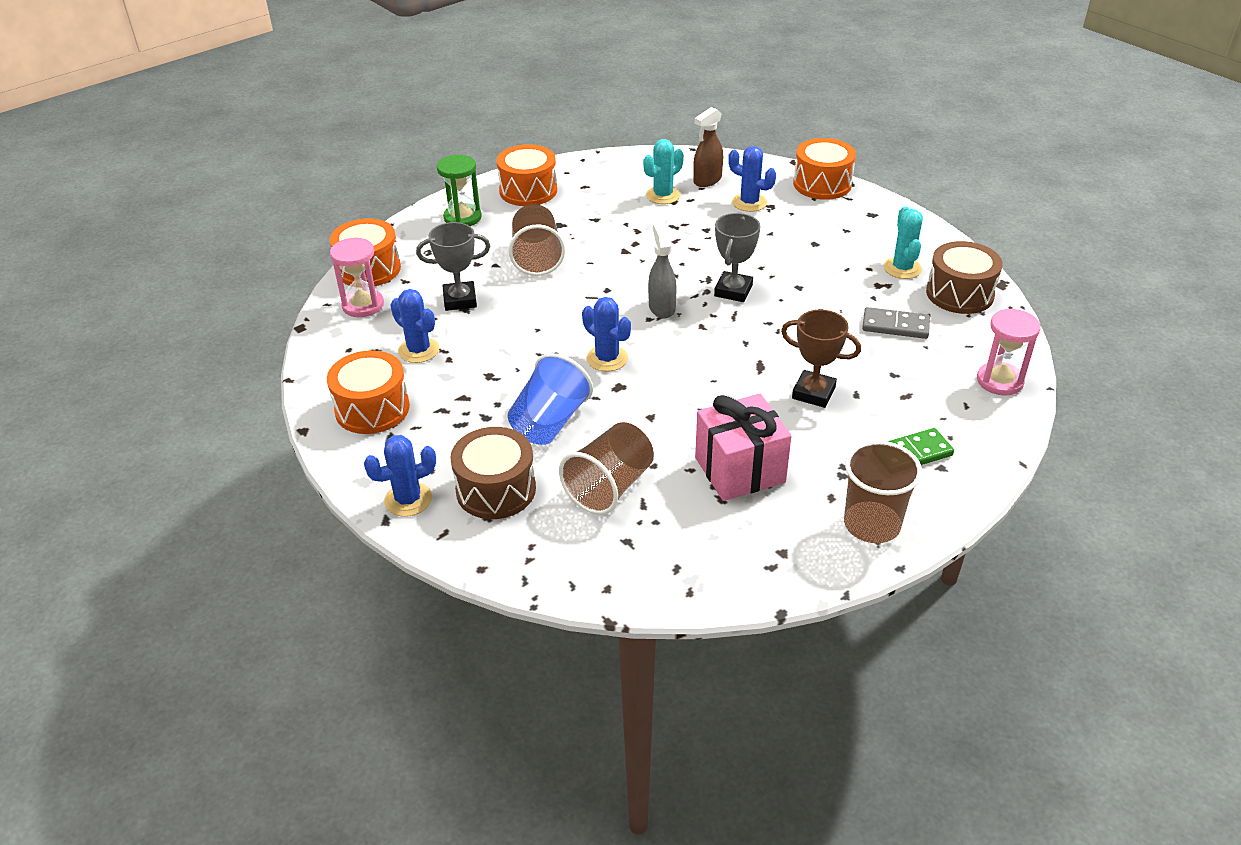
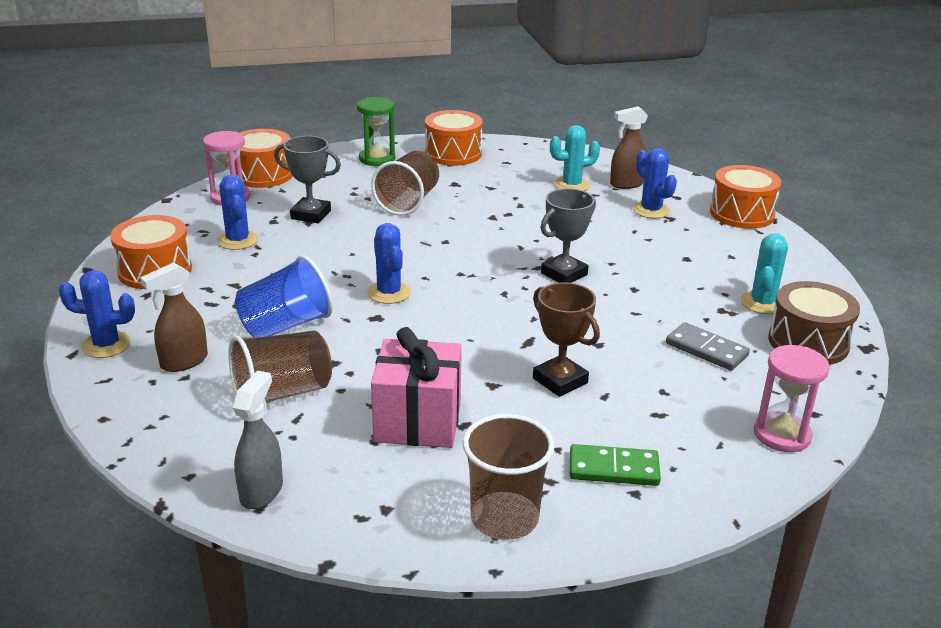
camera: 25 degrees right, 10 degrees down
(496, 490) = (183, 362): brown drum -> brown spray bottle
(661, 307) = (481, 268): grey spray bottle -> grey spray bottle (261, 491)

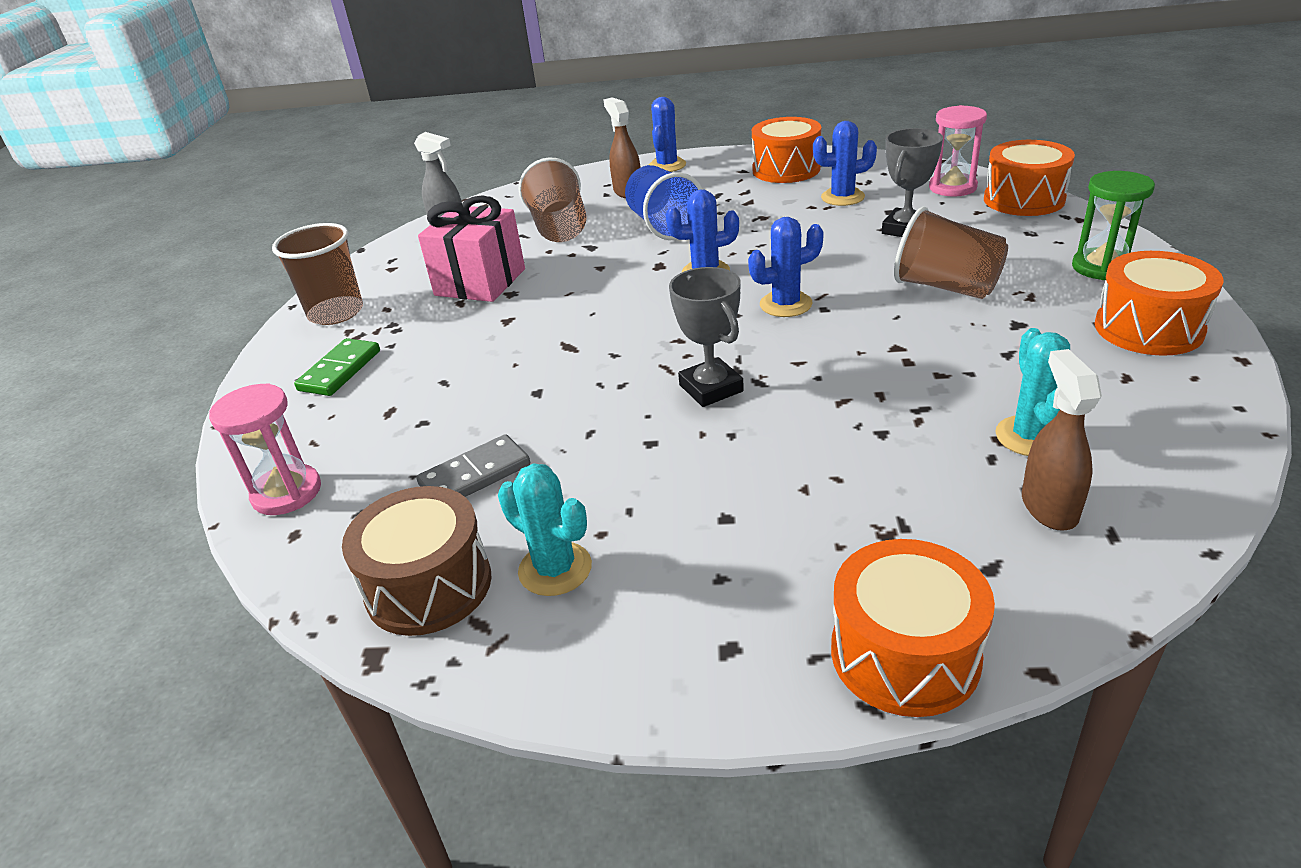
camera: 110 degrees right, 5 degrees up
(560, 380) = (487, 358): brown trophy -> none
(651, 210) = (921, 515): blue cactus -> blue cactus (785, 304)

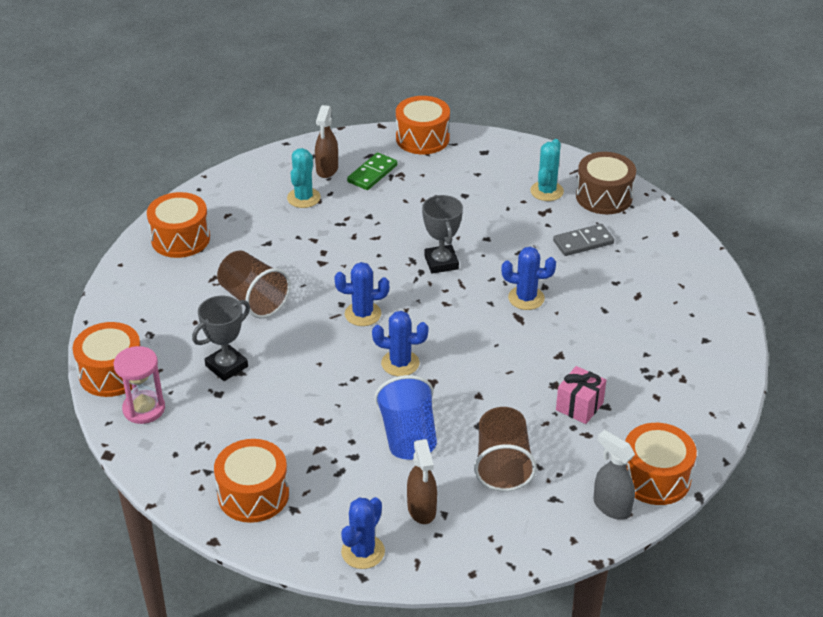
camera: 170 degrees left, 5 degrees up
(287, 493) = (687, 256): pink hourglass -> none
(336, 313) = (698, 403): brown cup -> none
(340, 370) = (679, 339): green domino -> green domino (372, 174)
(402, 251) = (655, 478): none -> orange drum
(480, 282) = (579, 406): pink gift -> pink gift, size x0.61
(555, 569) = (546, 191): turquoise cactus -> turquoise cactus turned 60 degrees clockwise
(842, 197) = (238, 426): blue cactus -> blue cactus (526, 298)
(1101, 267) = (147, 288): green hourglass -> none

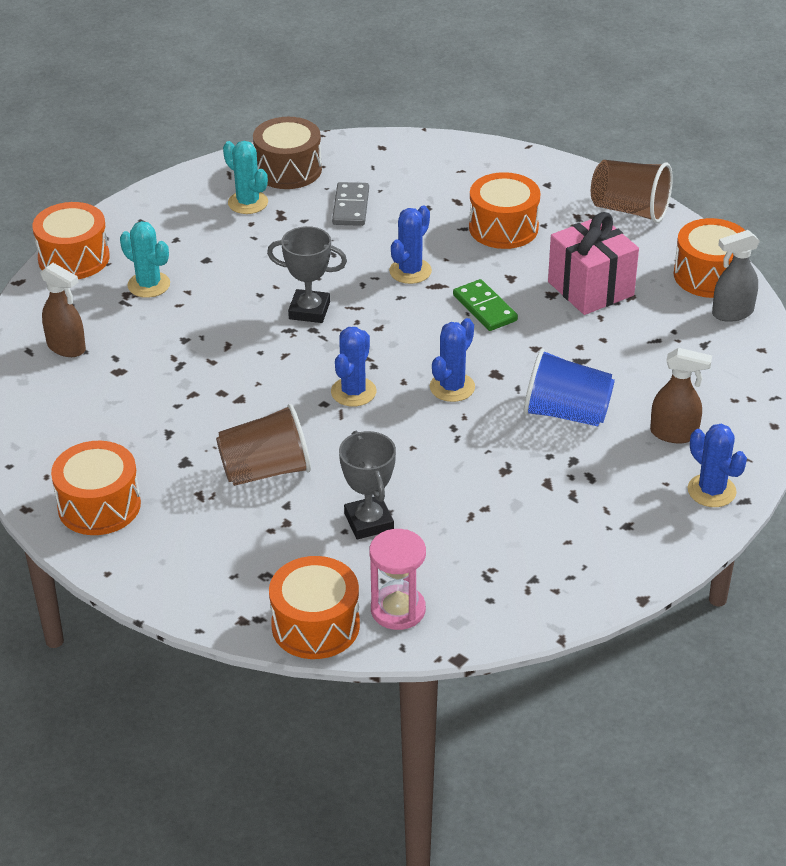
camera: 65 degrees left, 0 degrees up
(253, 494) = (589, 551): orange drum -> orange drum (503, 228)
(303, 198) = (106, 381): turquoise cactus -> turquoise cactus (149, 285)
(372, 174) = (107, 314): green domino -> green domino (485, 308)
(502, 465) = (642, 362): brown cup -> brown cup (630, 210)
(579, 406) = (590, 289): pink gift -> pink gift, size x1.63

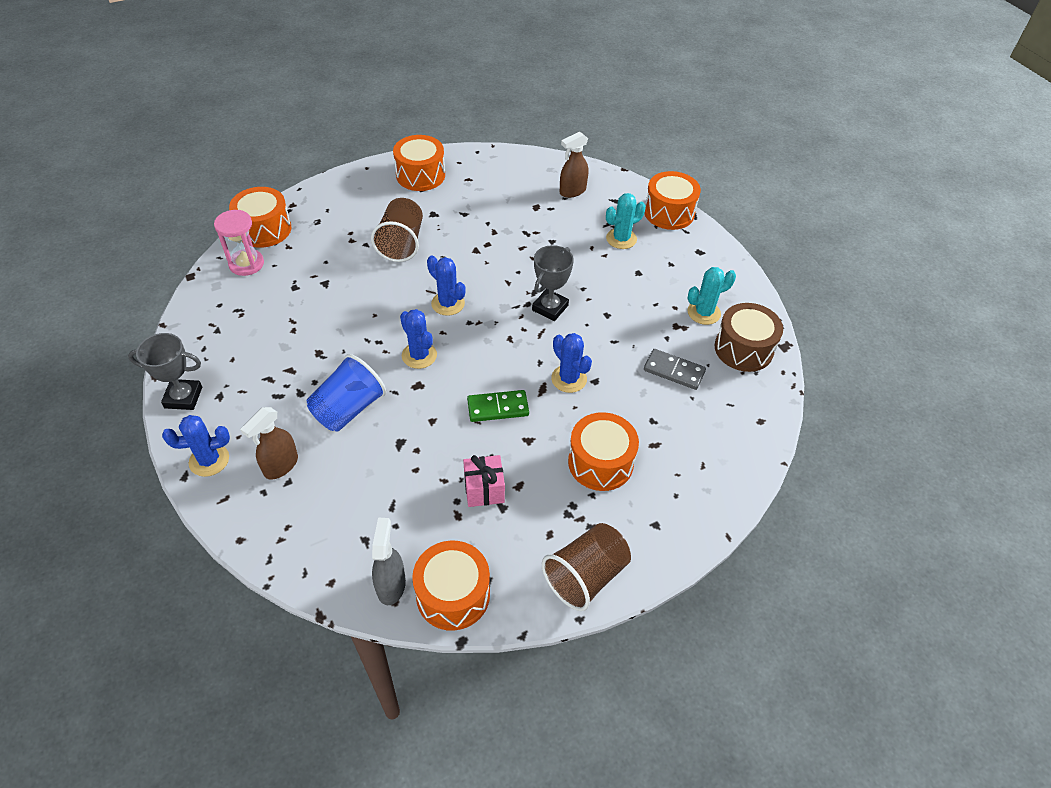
camera: 110 degrees right, 10 degrees up
(369, 522) = (324, 274): grey trophy -> grey trophy (183, 397)
(590, 289) = (484, 490): pink gift -> pink gift, size x0.61

